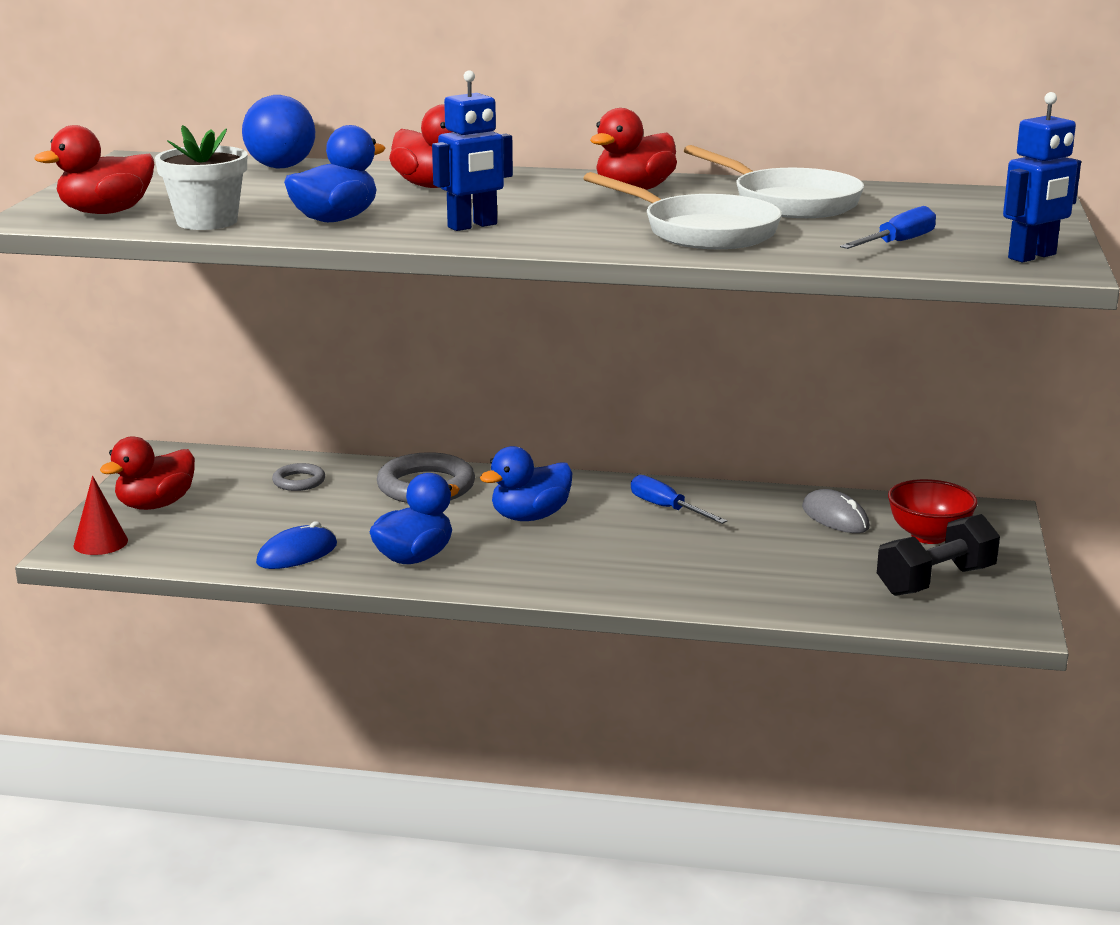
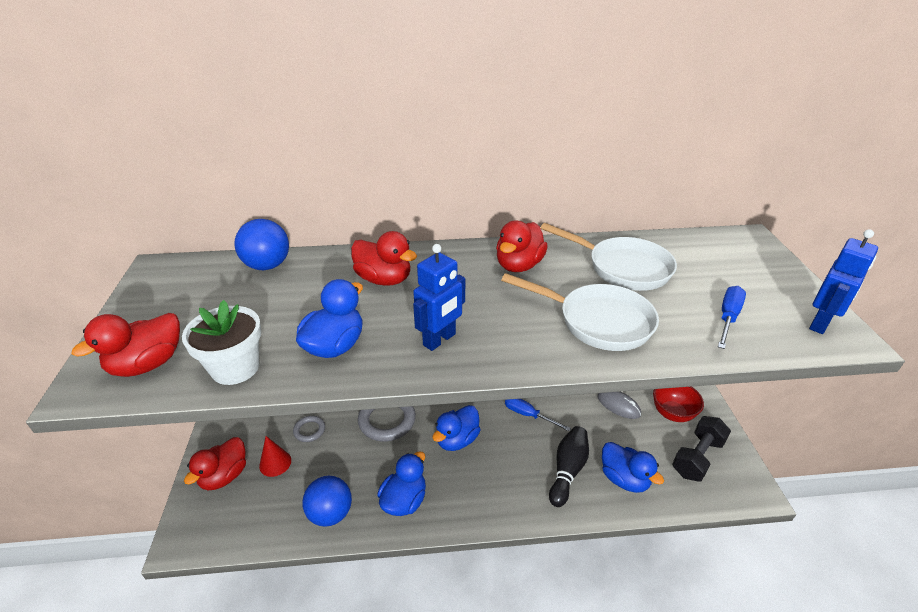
camera: 15 degrees left, 15 degrees up
(100, 543) = (196, 530): red cone -> red cone (275, 463)
(297, 554) = (330, 513): blue mouse -> blue ball
(696, 565) = (567, 470): none -> black bowling pin
(788, 584) = (624, 479): none -> blue duck

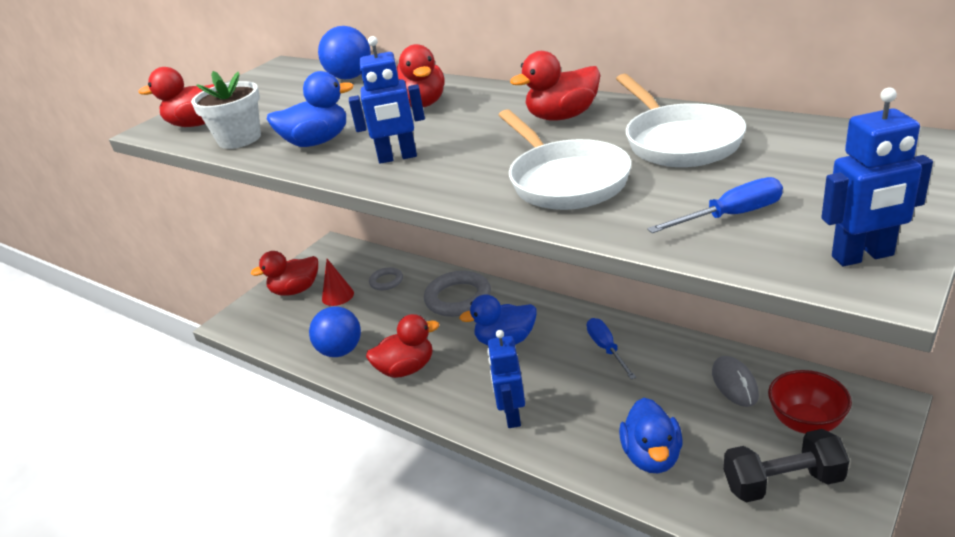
camera: 45 degrees right, 5 degrees down
(404, 500) = (406, 369): blue duck -> red duck
(518, 497) = (512, 415): none -> blue robot
(567, 470) = (592, 418): black bowling pin -> none

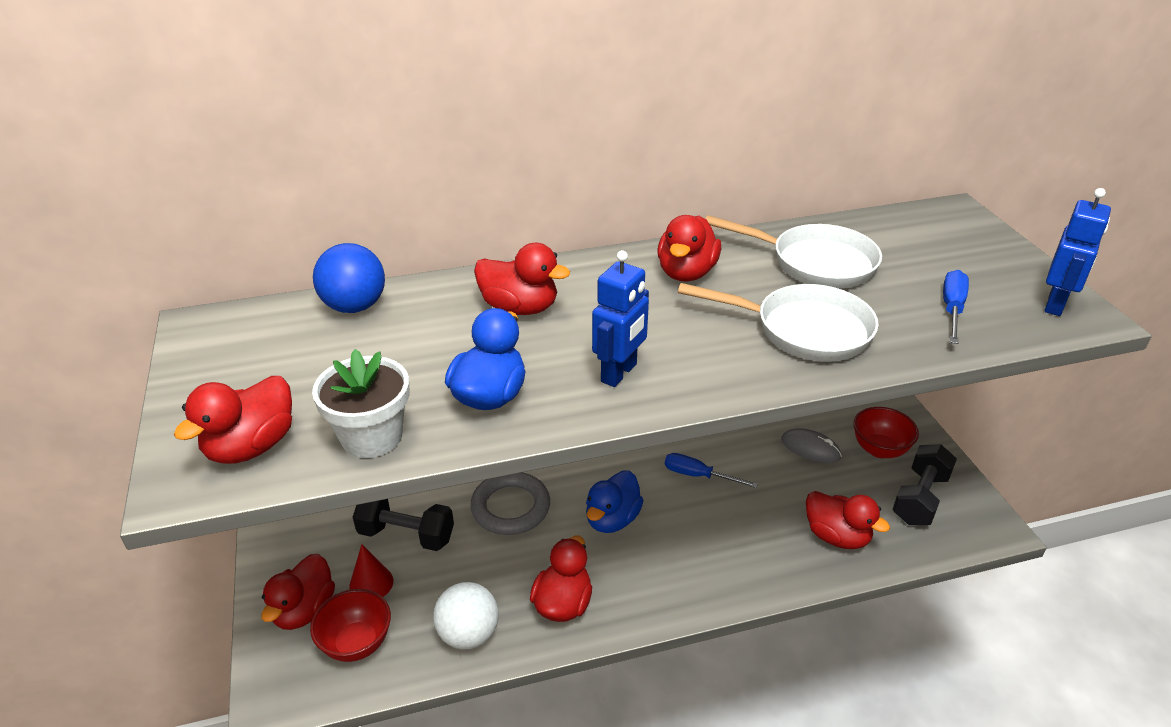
camera: 55 degrees left, 5 degrees up
(292, 320) = (357, 643): none -> red bowl
(340, 351) = (468, 634): blue ball -> white ball
(386, 281) = (406, 535): grey ring -> black dumbbell
(512, 415) = (709, 577): blue robot -> none
(651, 456) = (836, 536): blue duck -> red duck

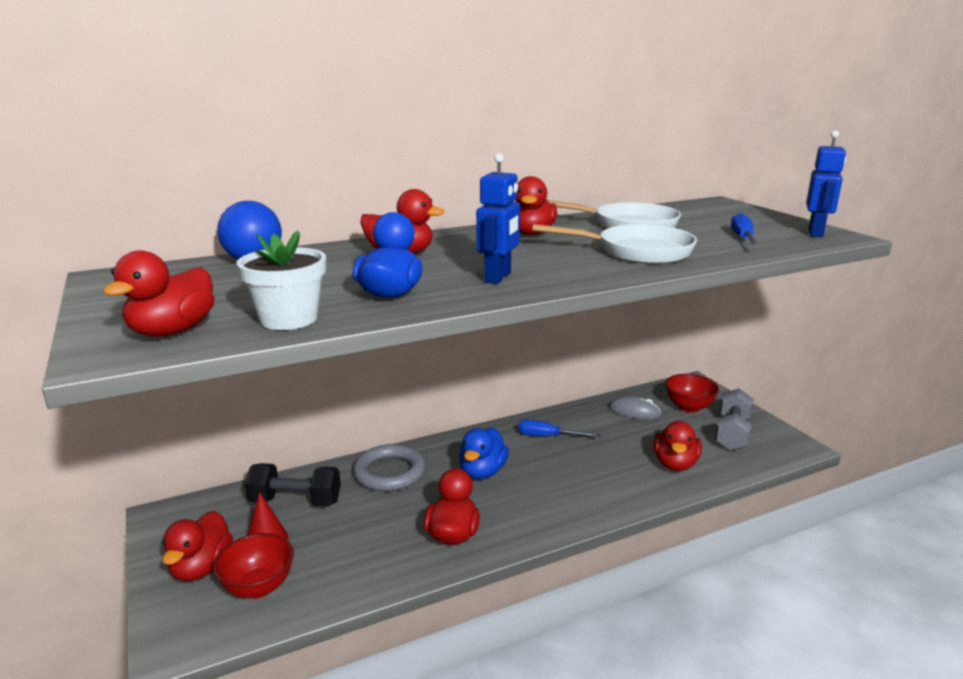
camera: 10 degrees left, 15 degrees down
(468, 634) = (368, 567): white ball -> none
(836, 536) = (675, 464): red duck -> red duck turned 75 degrees clockwise
(920, 498) = (731, 434): black dumbbell -> grey dumbbell

